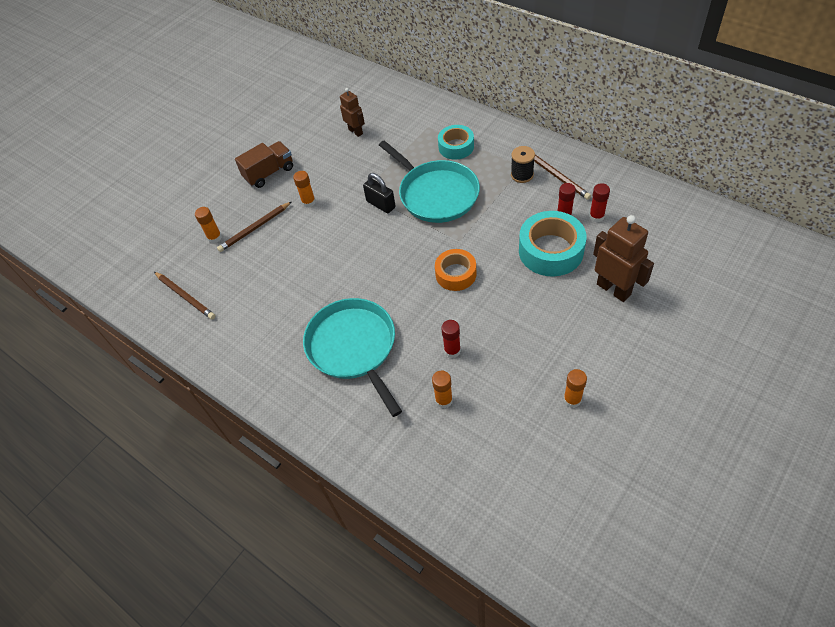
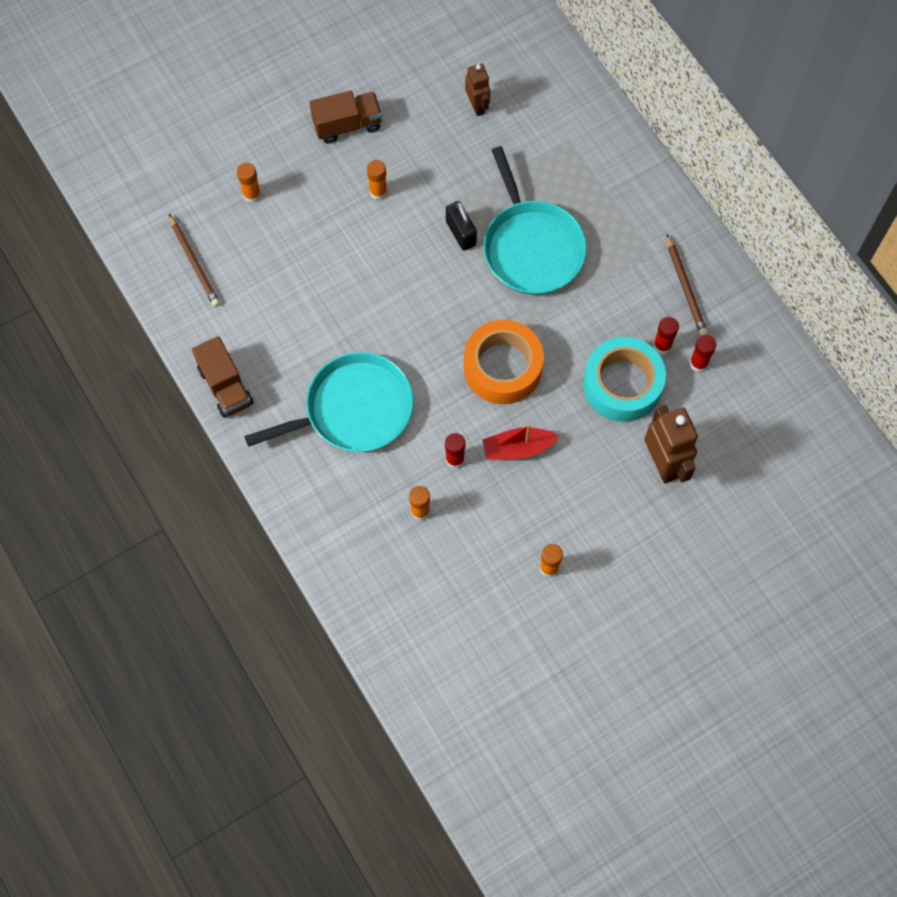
camera: 15 degrees right, 15 degrees up
(241, 372) = (225, 386): none -> brown truck
(255, 228) = (302, 202): brown pencil -> none
(353, 347) = (353, 409): turquoise pan -> turquoise pan turned 75 degrees clockwise
(456, 147) = (588, 187): turquoise tape -> none
(456, 274) = (502, 367): orange tape -> orange tape, size x1.58
(497, 323) = (517, 448): none -> red boat
(522, 175) = (645, 265): black spool -> none

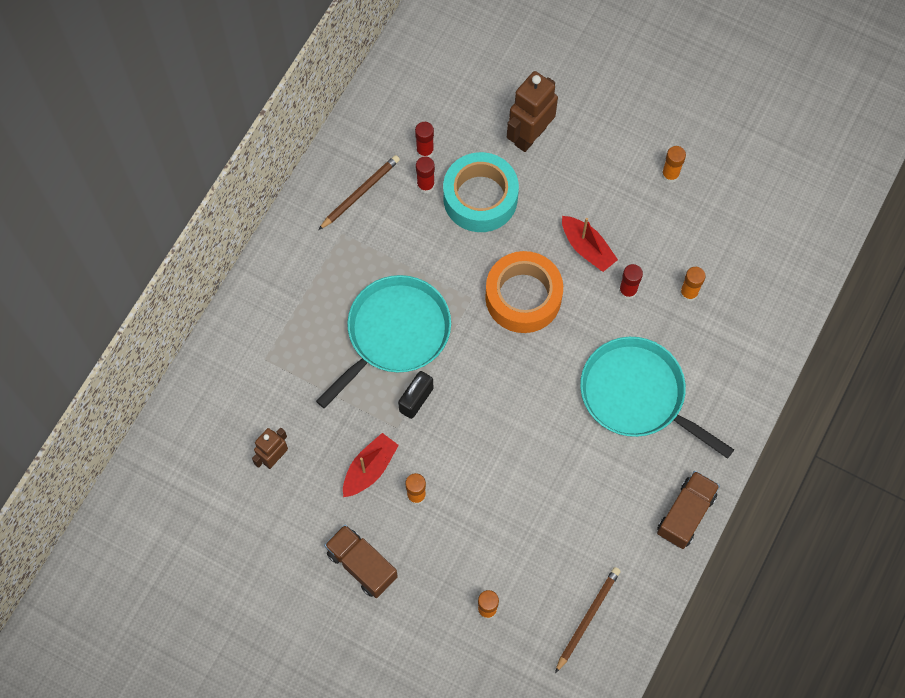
camera: 120 degrees left, 0 degrees up
(423, 169) = (370, 469): none -> red boat

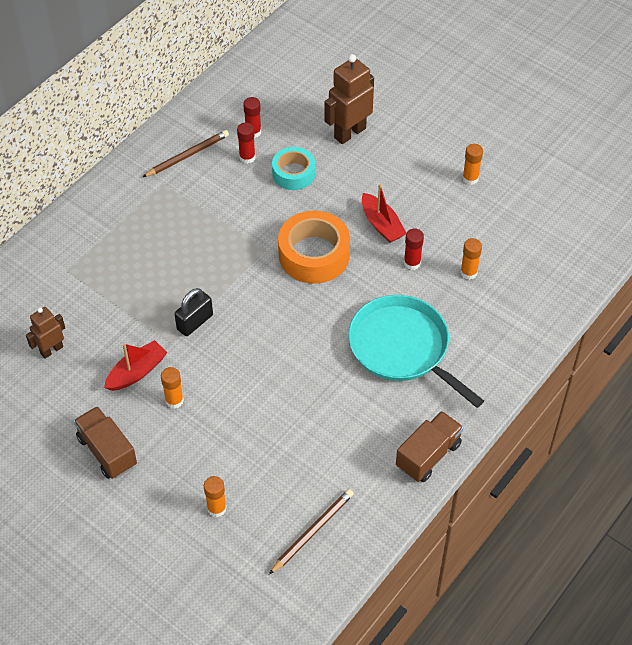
camera: 10 degrees right, 15 degrees down
(394, 333) = (189, 267): turquoise pan -> none
(480, 198) = (293, 173): turquoise tape -> turquoise tape, size x0.63

